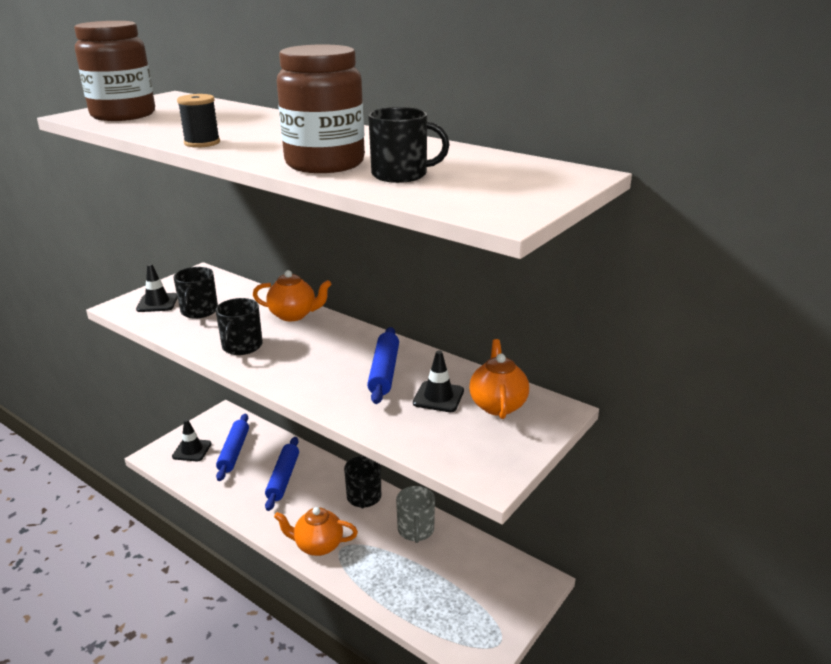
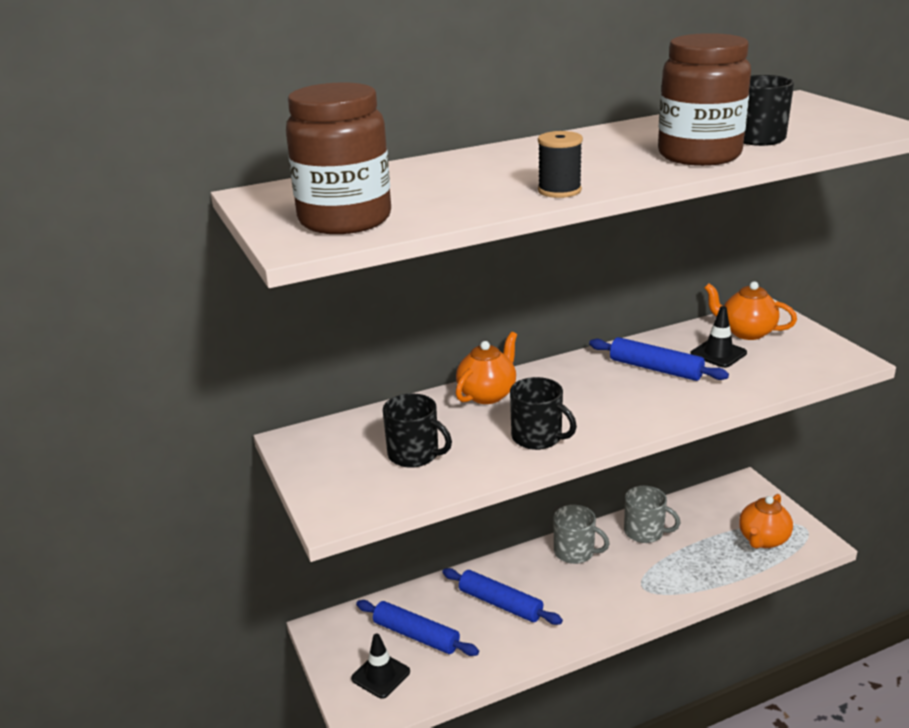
camera: 60 degrees left, 0 degrees up
(157, 303) = (355, 484): black traffic cone -> none
(318, 545) = (630, 603): orange teapot -> orange teapot (763, 540)
(364, 497) = (575, 552): black mug -> grey mug

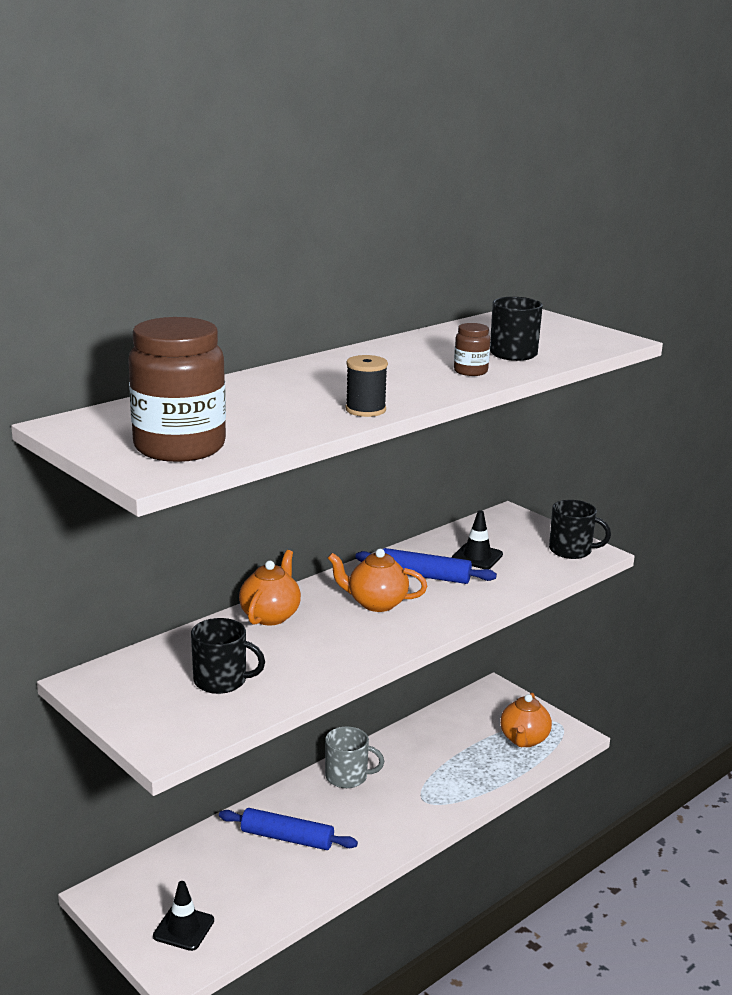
camera: 20 degrees left, 5 degrees down
(416, 635) = (208, 883): blue rolling pin -> none
(538, 437) = (337, 651): black mug -> black mug (571, 550)
(645, 532) = (411, 747): grey mug -> none
(699, 155) = (470, 371): brown jar -> brown jar, size x0.45
(746, 332) = (495, 535): orange teapot -> orange teapot (376, 603)

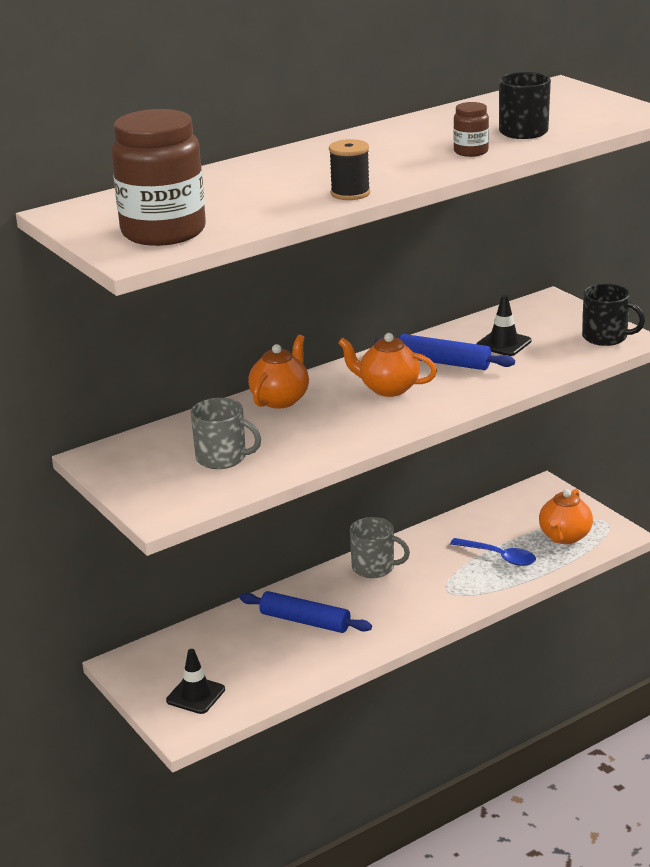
camera: 10 degrees right, 5 degrees up
(221, 681) = (222, 458): black mug -> grey mug
(466, 762) = (499, 557): none -> blue spoon

